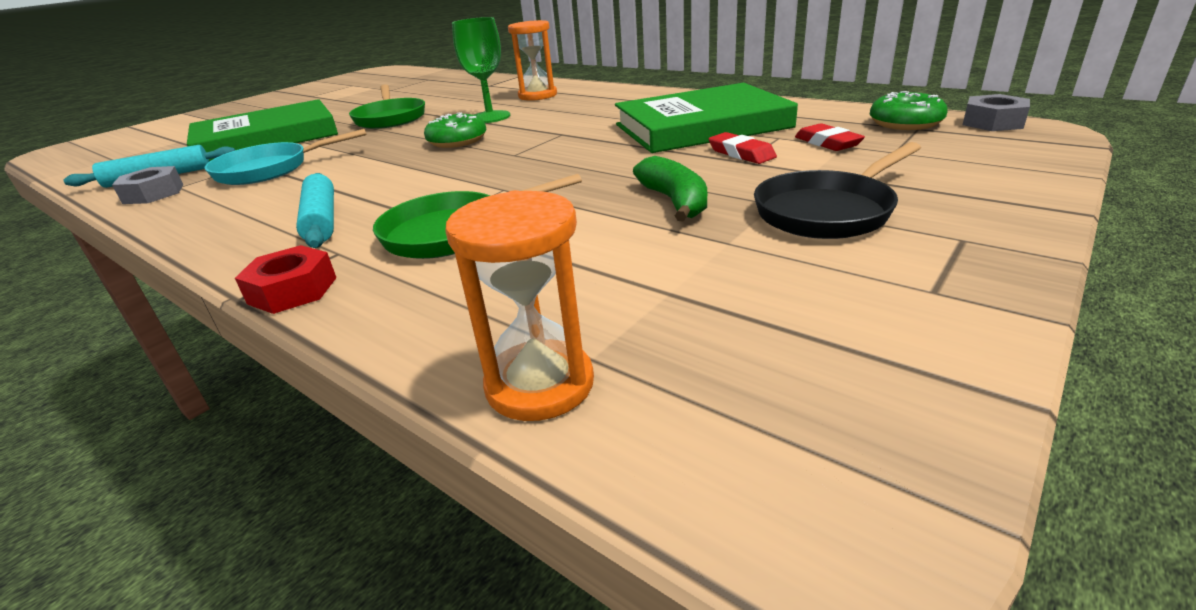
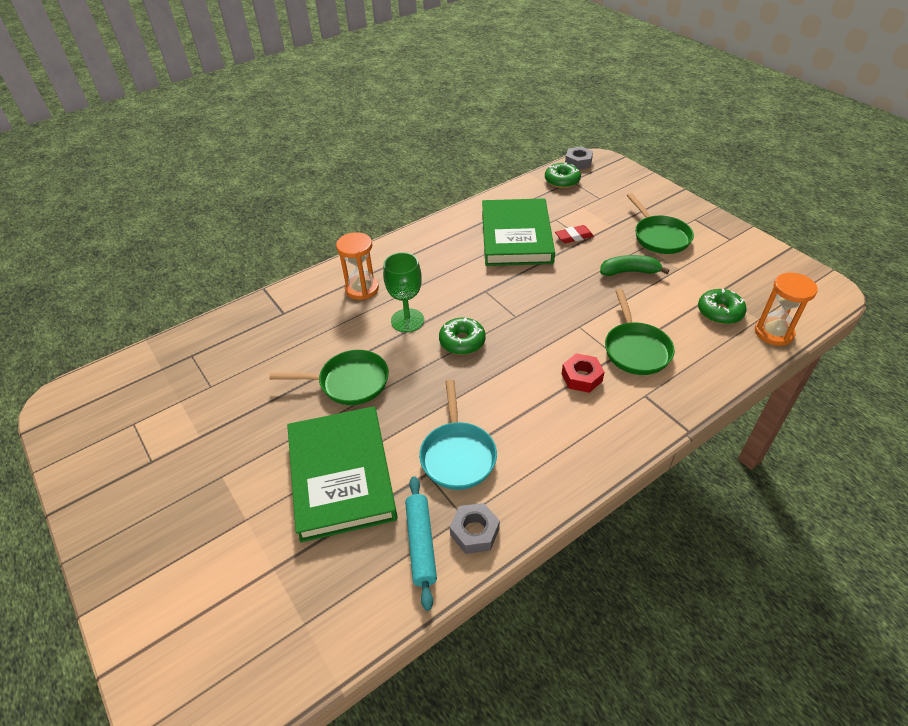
camera: 75 degrees left, 15 degrees up
(292, 290) = (686, 409): red nut -> red nut (581, 377)
(322, 220) = (592, 407): turquoise rolling pin -> none
(594, 300) = (719, 312): none -> green donut
(827, 143) = (575, 209): red eraser -> none
(828, 211) = (659, 237): black pan -> green pan

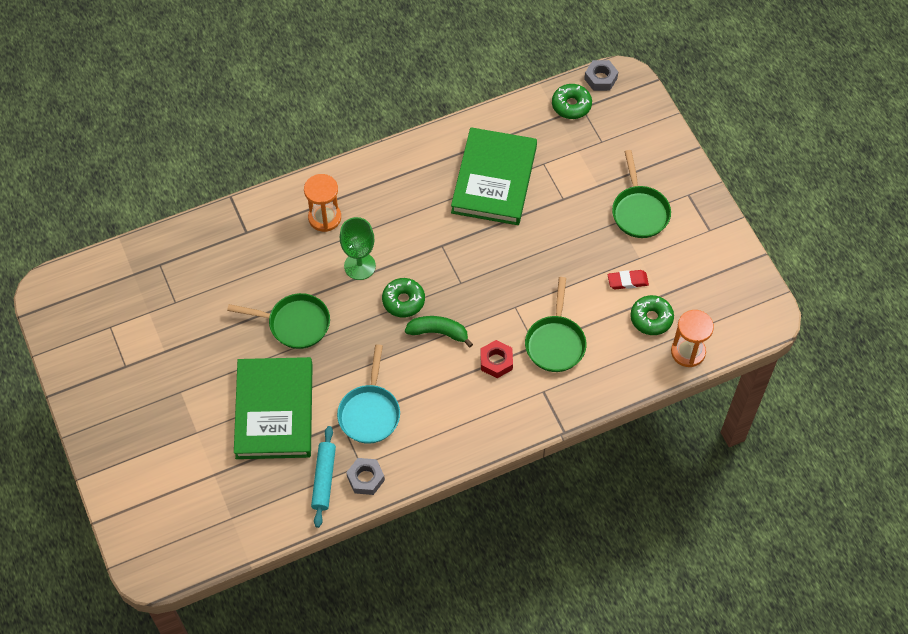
camera: 10 degrees right, 15 degrees up
(574, 236) = (552, 192): red eraser -> red eraser (627, 281)
(629, 272) = (588, 251): green banana -> green banana (438, 332)

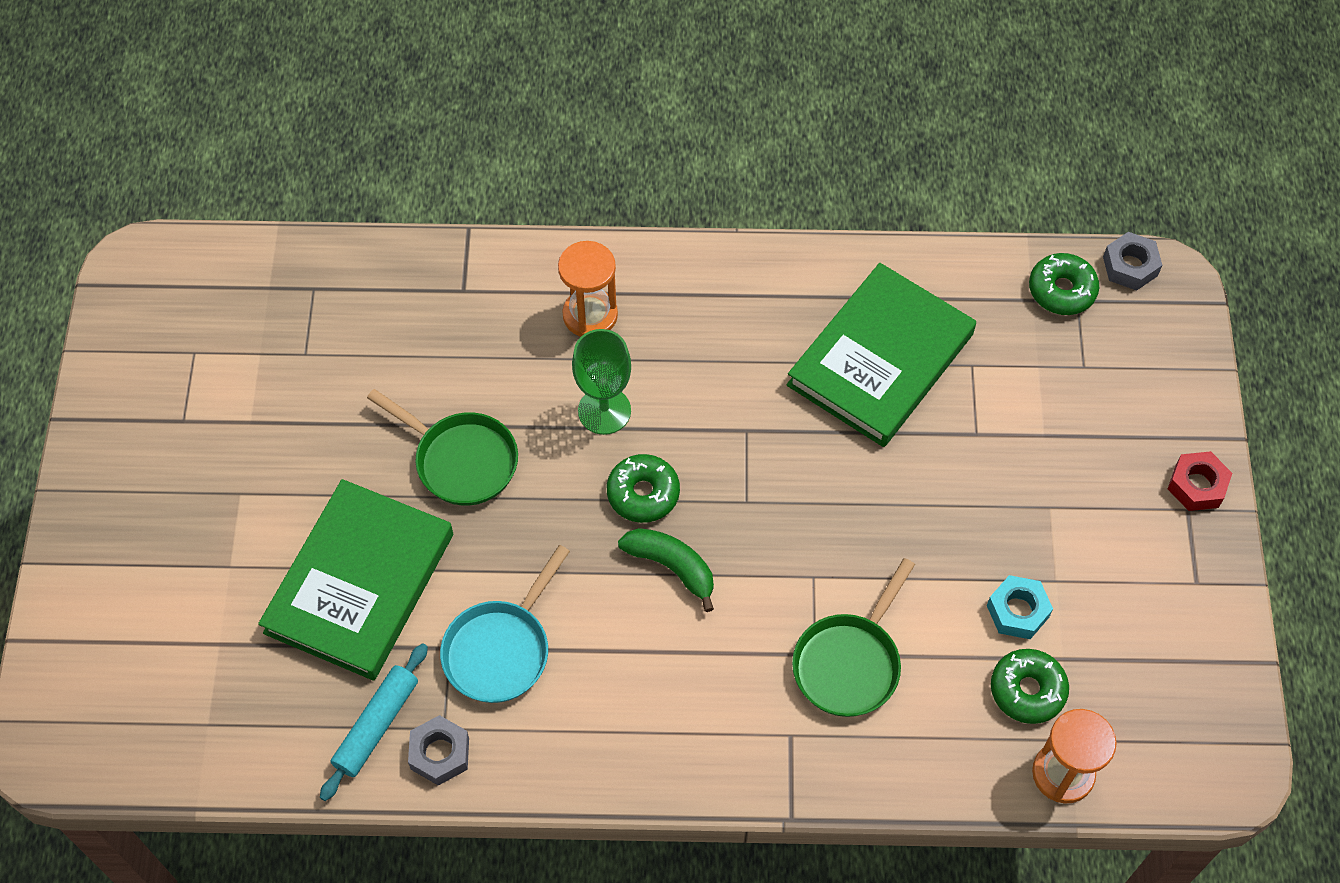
camera: 25 degrees right, 0 degrees up
(496, 361) = (739, 653): red nut -> red nut (1197, 485)
(627, 281) = (1017, 611): red eraser -> turquoise nut
(639, 211) = (1092, 504): green pan -> none

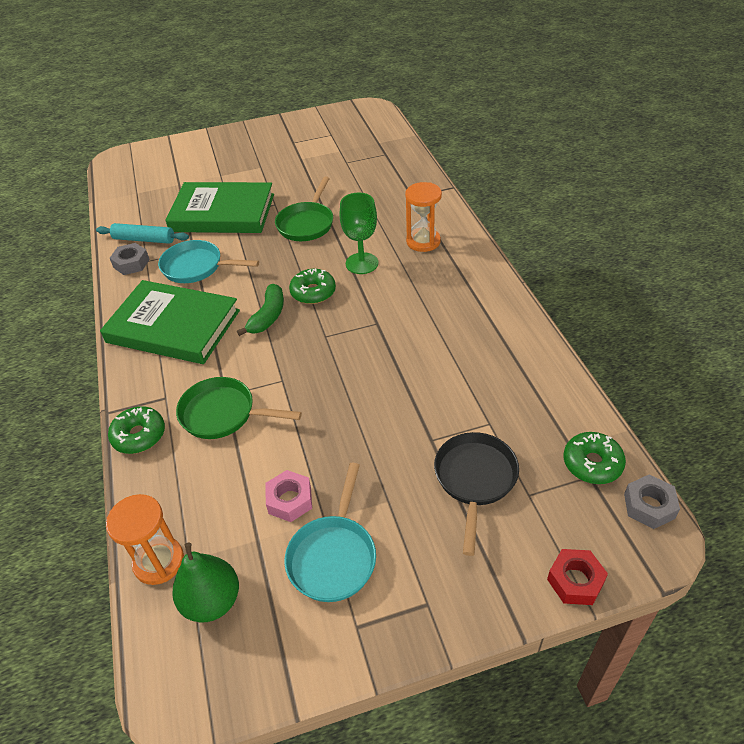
camera: 75 degrees right, 15 degrees down
(880, 359) = (465, 372): green book -> green book (173, 326)
(1017, 611) = (290, 500): turquoise nut -> pink nut
(1027, 690) = (225, 522): green donut -> green donut (139, 435)
(1048, 410) = (475, 479): none -> black pan
(1107, 583) = (333, 556): none -> turquoise pan
(1130, 721) = (212, 601): none -> green pear
(1197, 485) = (454, 606): red nut -> red nut (575, 581)

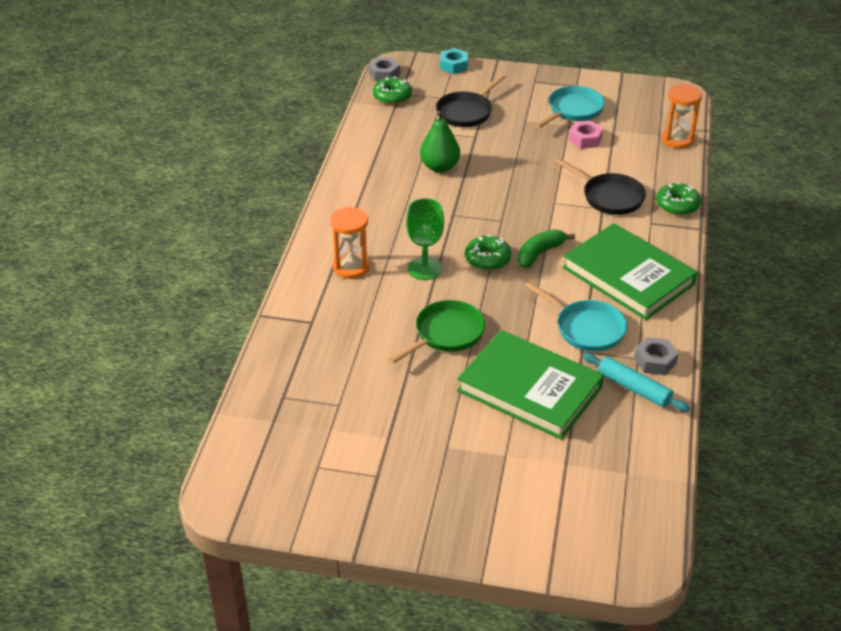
camera: 155 degrees left, 5 degrees down
(212, 601) = (650, 116): green pear -> green pear (439, 167)
(223, 414) = (609, 197): green pan -> black pan
(575, 581) = (453, 65): red nut -> turquoise nut

